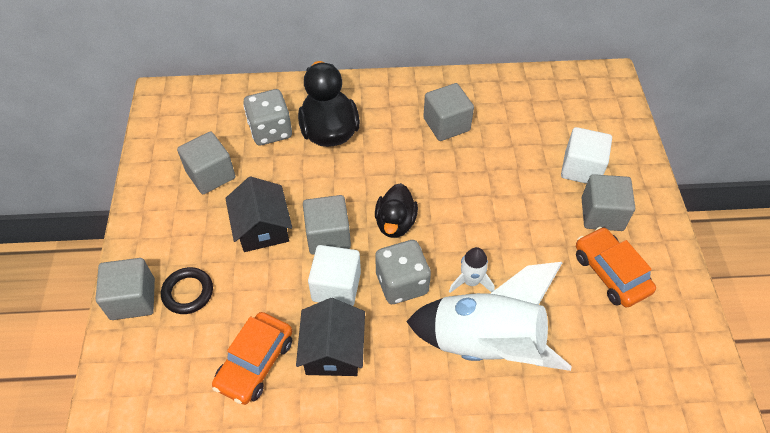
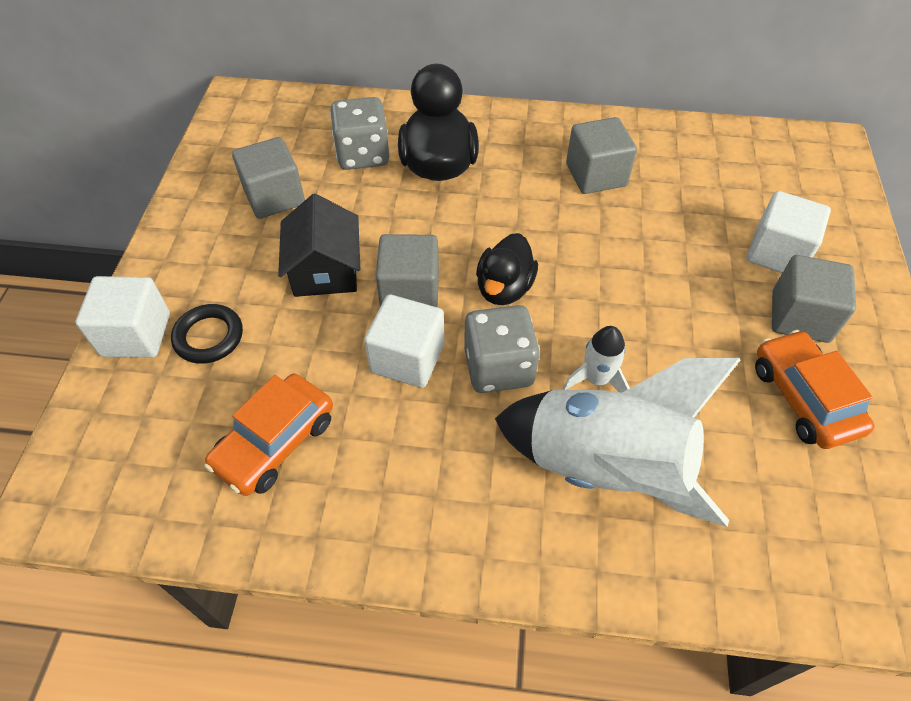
camera: 10 degrees right, 0 degrees up
(133, 299) = (136, 334): grey cube -> white cube
(333, 350) = (385, 442): black house -> none

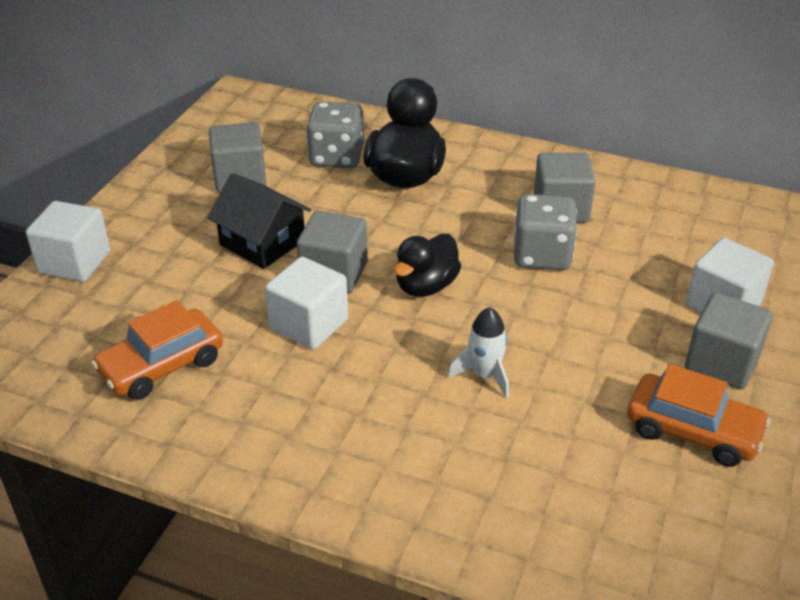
camera: 15 degrees right, 15 degrees down
(209, 337) = (136, 276): black ring -> none
(325, 270) = (262, 242): black house -> black house turned 60 degrees counterclockwise
(498, 367) = (392, 348): grey dice -> grey dice (542, 255)
(606, 468) = (461, 447): white rocket -> none
(804, 398) = (693, 431): orange car -> orange car turned 120 degrees clockwise

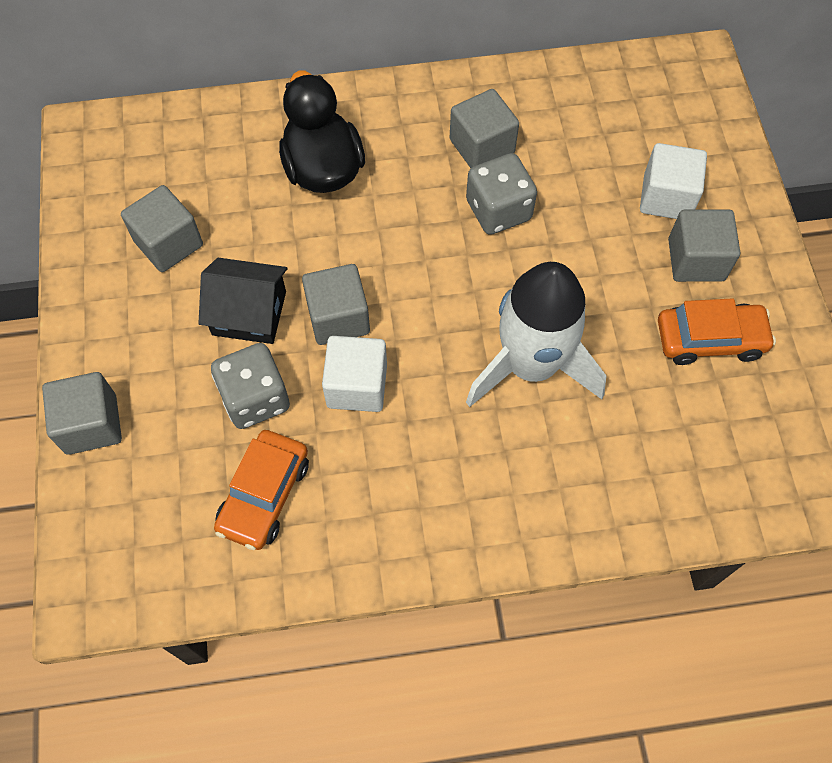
camera: 30 degrees left, 25 degrees up
(74, 263) = (91, 424): white cube -> grey cube
(336, 157) = (242, 173): grey dice -> grey dice (255, 398)
(426, 286) = (425, 293): black duck -> none
(484, 375) = (531, 364): white rocket -> white rocket, size x2.33

